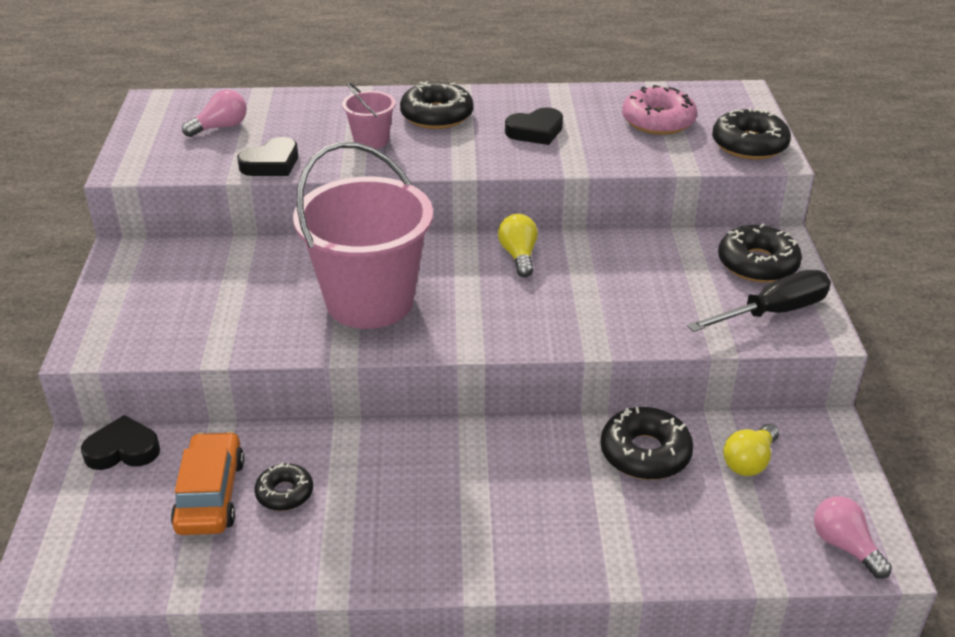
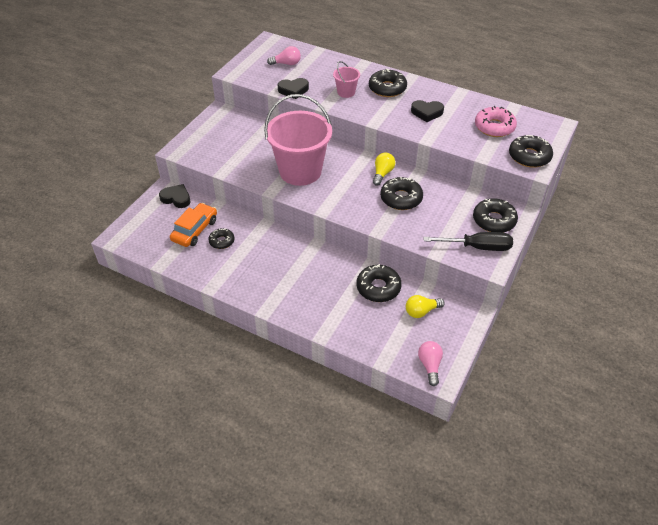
camera: 30 degrees right, 10 degrees up
(585, 283) = (401, 198): none -> black donut

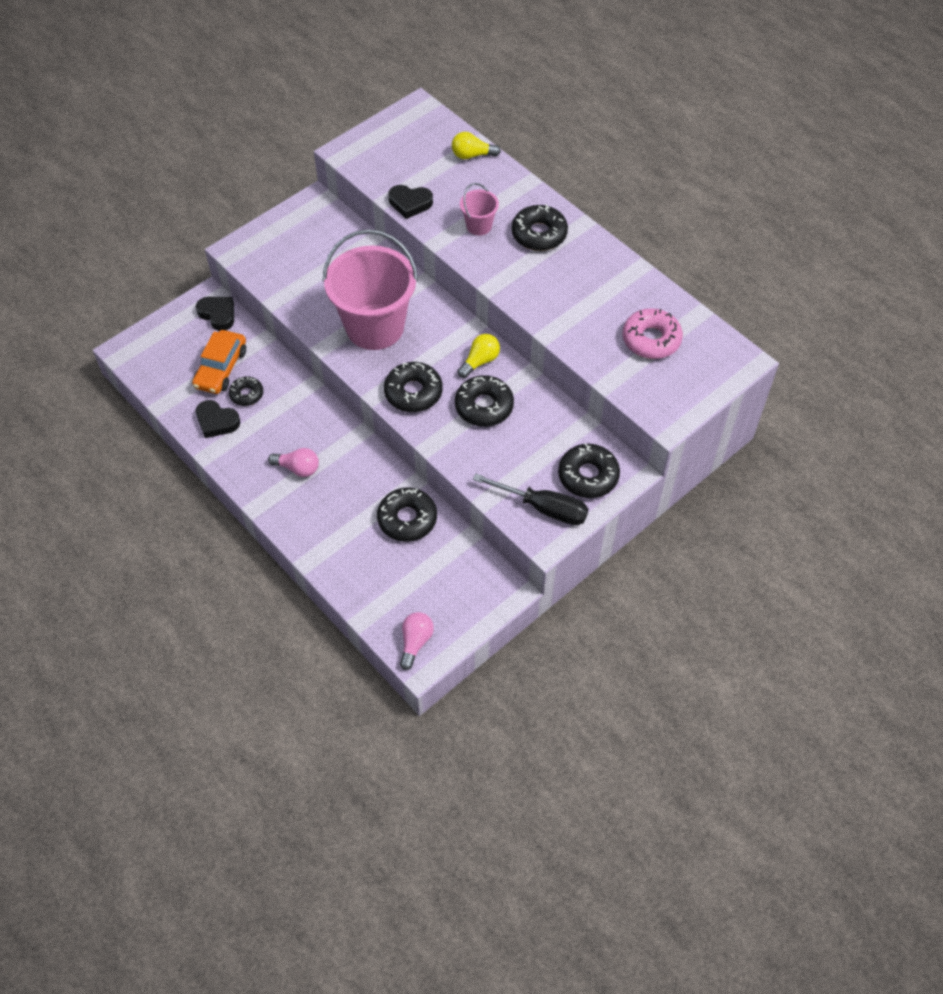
camera: 20 degrees right, 10 degrees up
(195, 230) = (221, 368): orange car -> orange car turned 150 degrees clockwise
(286, 64) = (423, 155): pink light bulb -> pink light bulb (298, 468)
(421, 311) = (444, 568): yellow light bulb -> yellow light bulb (472, 155)
(427, 112) = (571, 290): black heart -> black heart (217, 421)
(529, 156) = (670, 400): black donut -> black donut (413, 392)

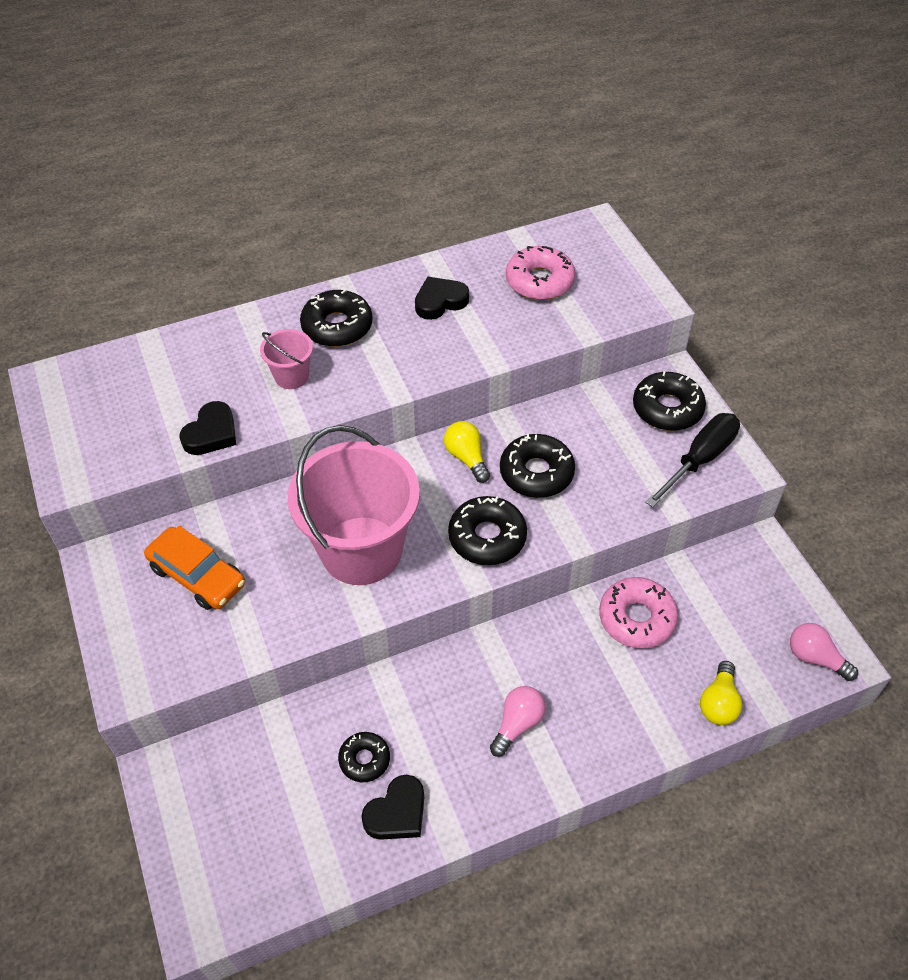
camera: 70 degrees left, 5 degrees down
(218, 314) = (197, 764): black heart -> black heart (440, 301)
(221, 368) = (301, 784): orange car -> orange car (197, 576)
(407, 519) = (636, 618): black donut -> pink donut
(472, 155) = (168, 351): yellow light bulb -> yellow light bulb (718, 702)

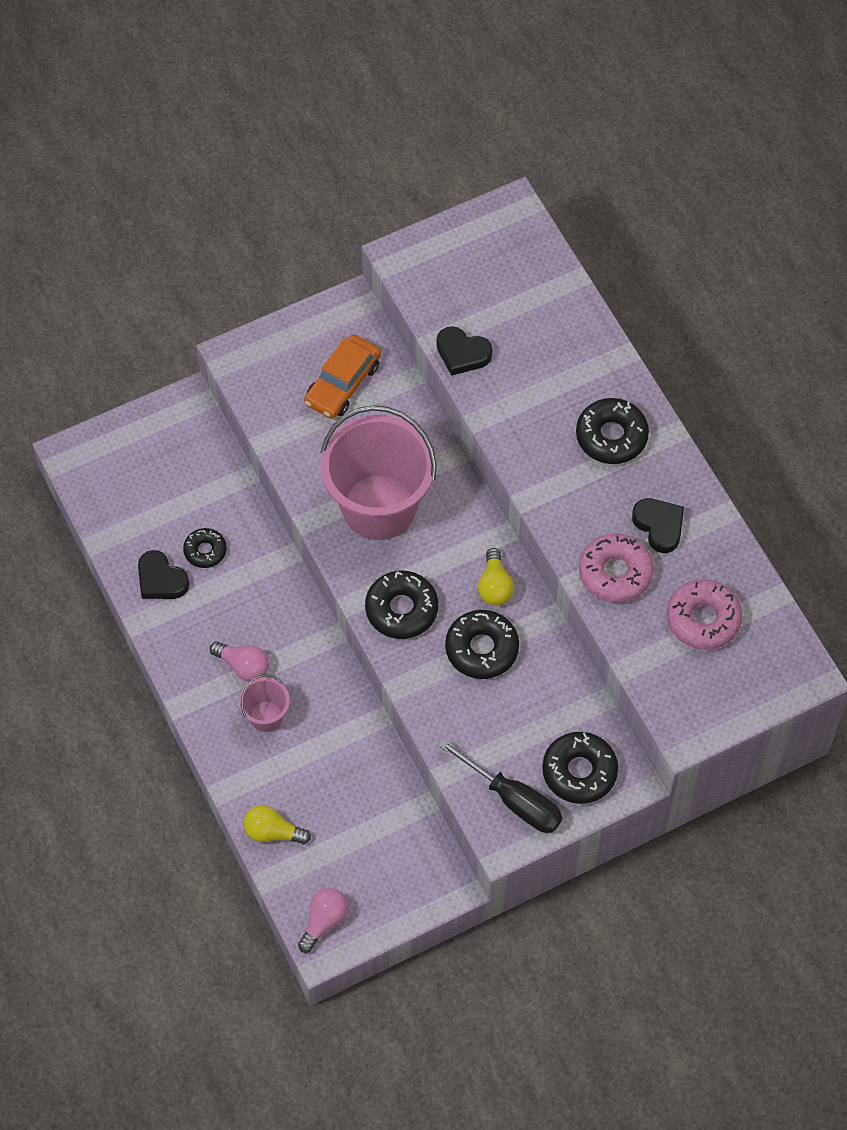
camera: 85 degrees right, 10 degrees up
(291, 376) = (539, 407): pink bucket -> pink bucket (266, 716)
(467, 457) = (495, 586): yellow light bulb -> yellow light bulb turned 120 degrees clockwise
(636, 618) = (356, 765): pink donut -> pink donut (615, 573)

